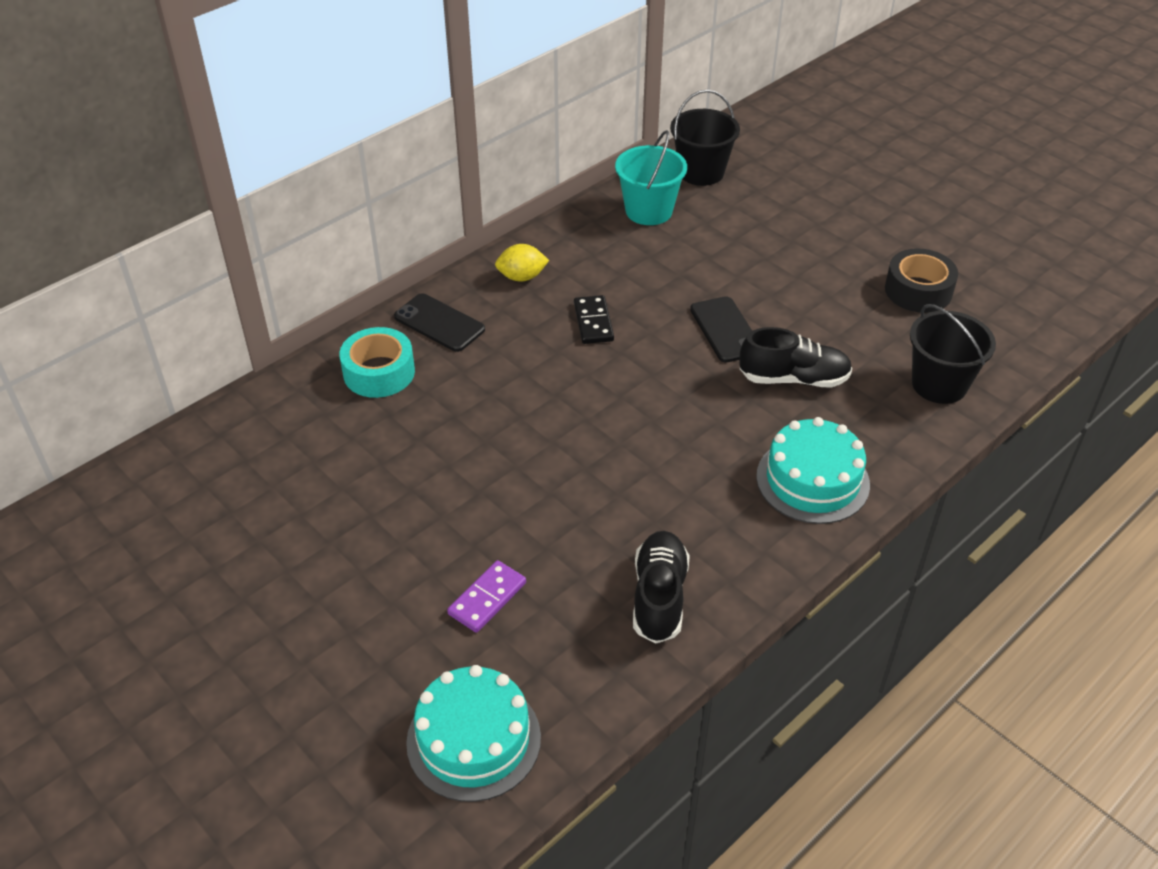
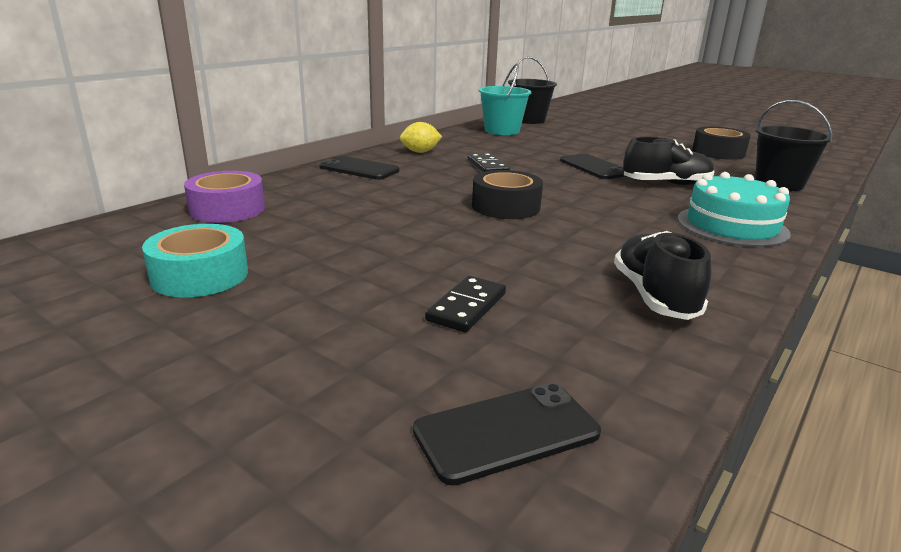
camera: 10 degrees left, 20 degrees down
(292, 414) = (227, 209): none -> purple tape
(379, 372) = (310, 189): turquoise tape -> turquoise tape (200, 275)
(473, 739) = (506, 432): turquoise cake -> black phone
(487, 598) = (467, 307): purple domino -> black domino
(581, 424) = (506, 206): none -> black tape

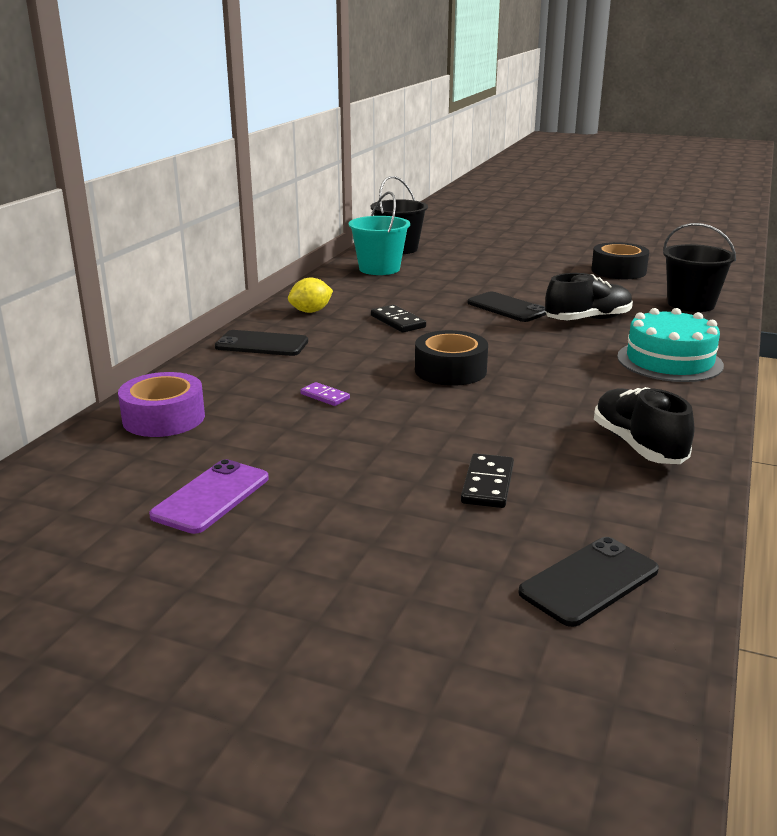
camera: 15 degrees left, 0 degrees up
(200, 275) = (211, 497): turquoise tape -> purple phone
(376, 211) = (325, 396): none -> purple domino

